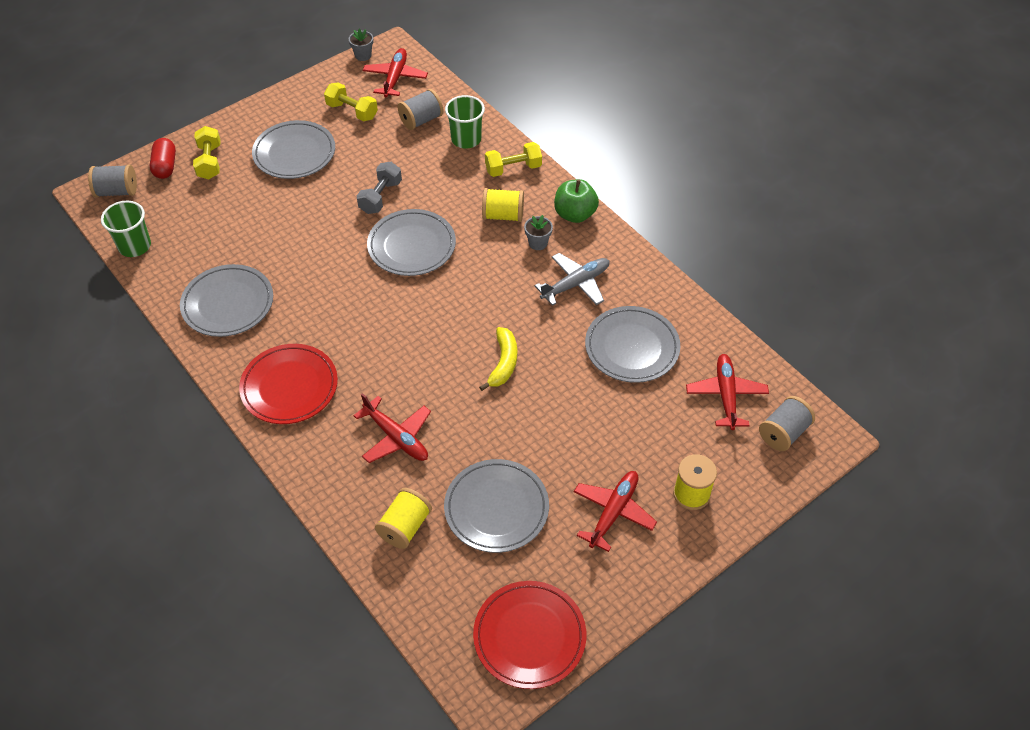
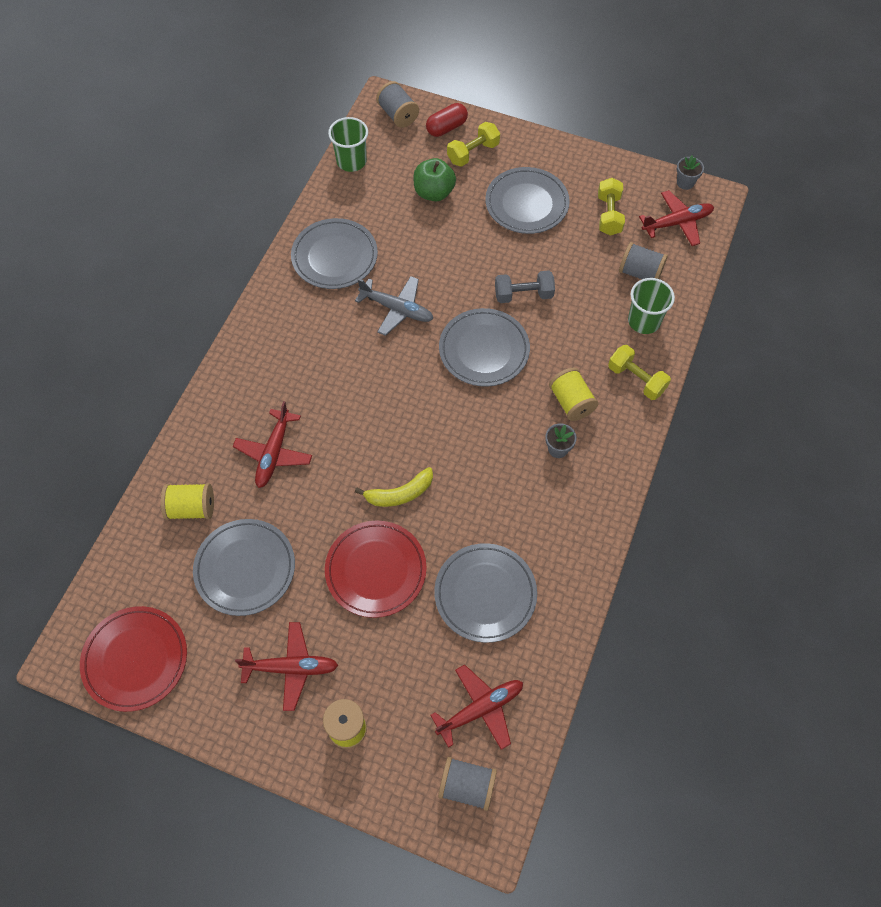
camera: 60 degrees right, 10 degrees up
(289, 387) = (279, 348): red plate -> red plate (376, 570)
(575, 214) = (616, 462): green apple -> green apple (434, 192)
(575, 284) = (529, 506): grey plane -> grey plane (396, 309)

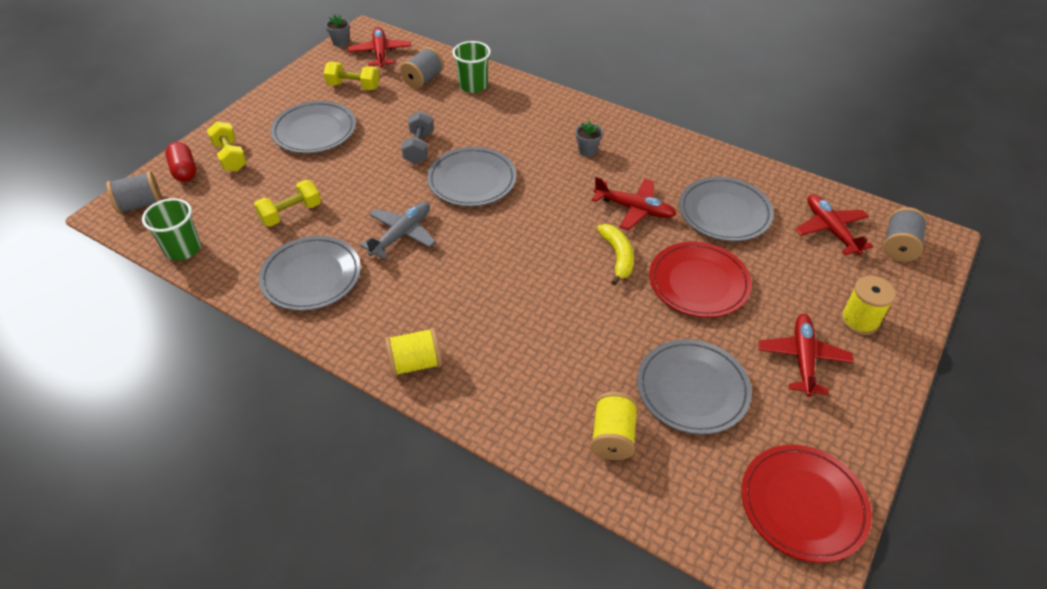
camera: 80 degrees left, 15 degrees down
(274, 453) = (553, 352): red plane -> red plane (634, 209)
(434, 192) = (265, 190): green apple -> none
(571, 402) = (542, 136): yellow spool -> yellow spool (415, 363)
(636, 379) = (529, 98): yellow dumbbell -> yellow dumbbell (291, 213)

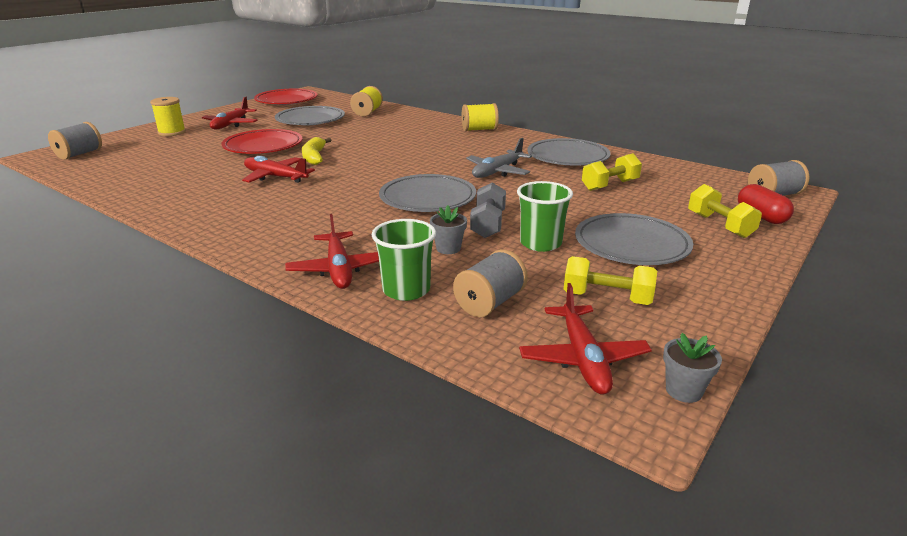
camera: 175 degrees left, 20 degrees down
(183, 249) = (693, 171): green cup -> green cup (540, 243)
(587, 150) = (286, 214): grey flower pot -> grey flower pot (448, 248)
(724, 213) = (195, 172): grey plate -> none
(830, 230) = (118, 162): red plane -> red plane (339, 269)

